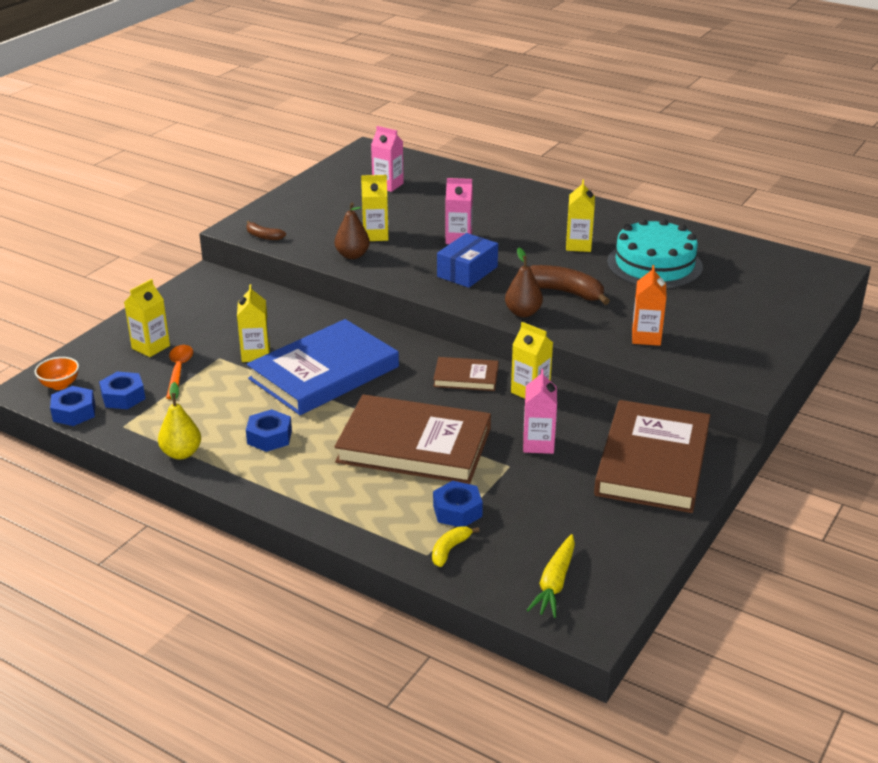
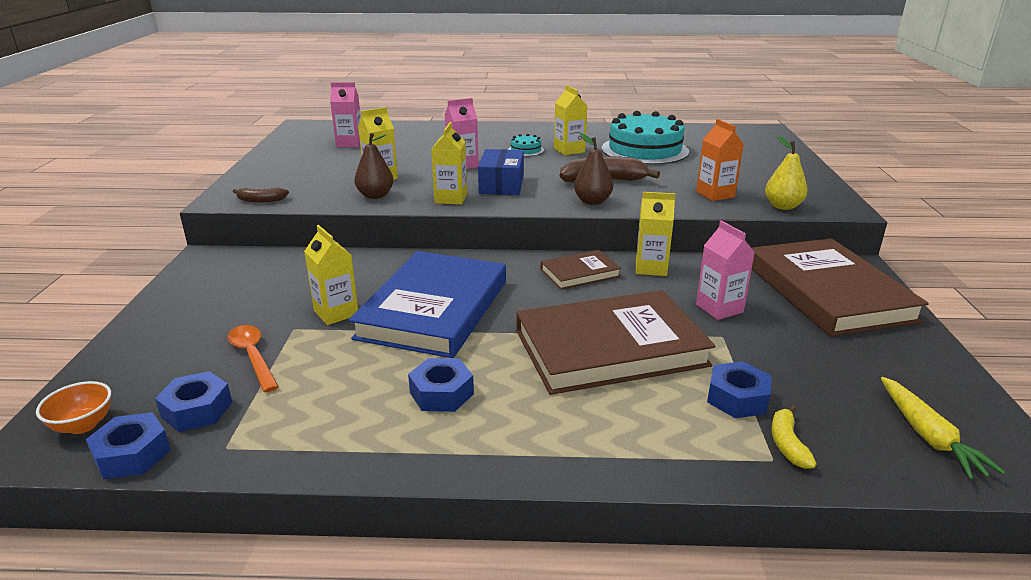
camera: 30 degrees left, 5 degrees down
(150, 347) = (191, 342): yellow carton -> yellow carton (451, 198)
(181, 453) = (344, 453): yellow pear -> yellow pear (782, 206)
(537, 234) = (525, 150): none -> turquoise cake

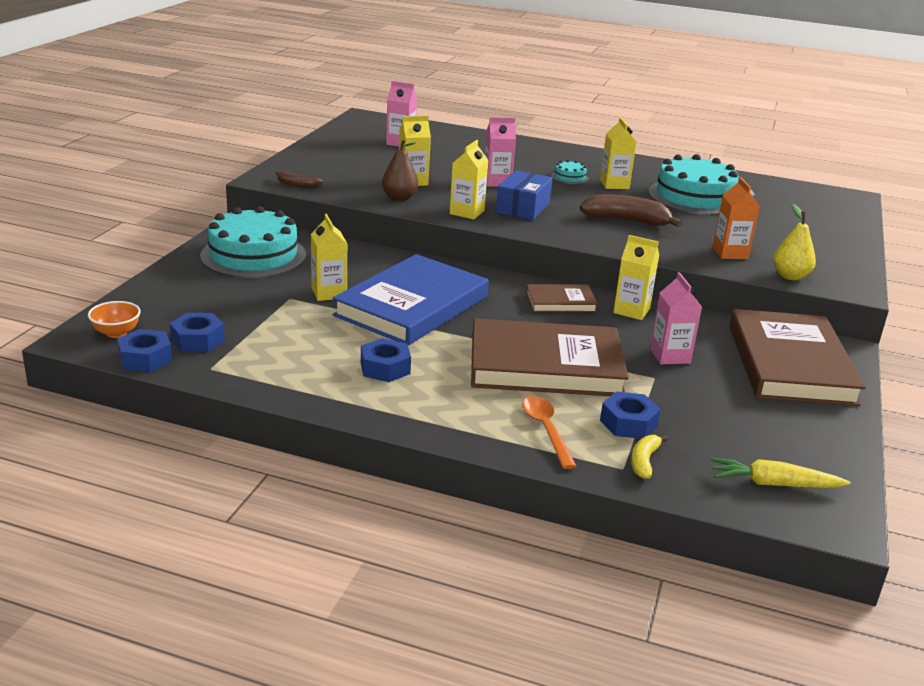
camera: 15 degrees right, 0 degrees up
(232, 286) = (253, 255): none -> turquoise cake
(253, 356) = (250, 312): orange spoon -> orange spoon (546, 430)
(592, 201) = (600, 238): brown pear -> none
(928, 436) = (773, 484): yellow carrot -> yellow carrot turned 90 degrees clockwise

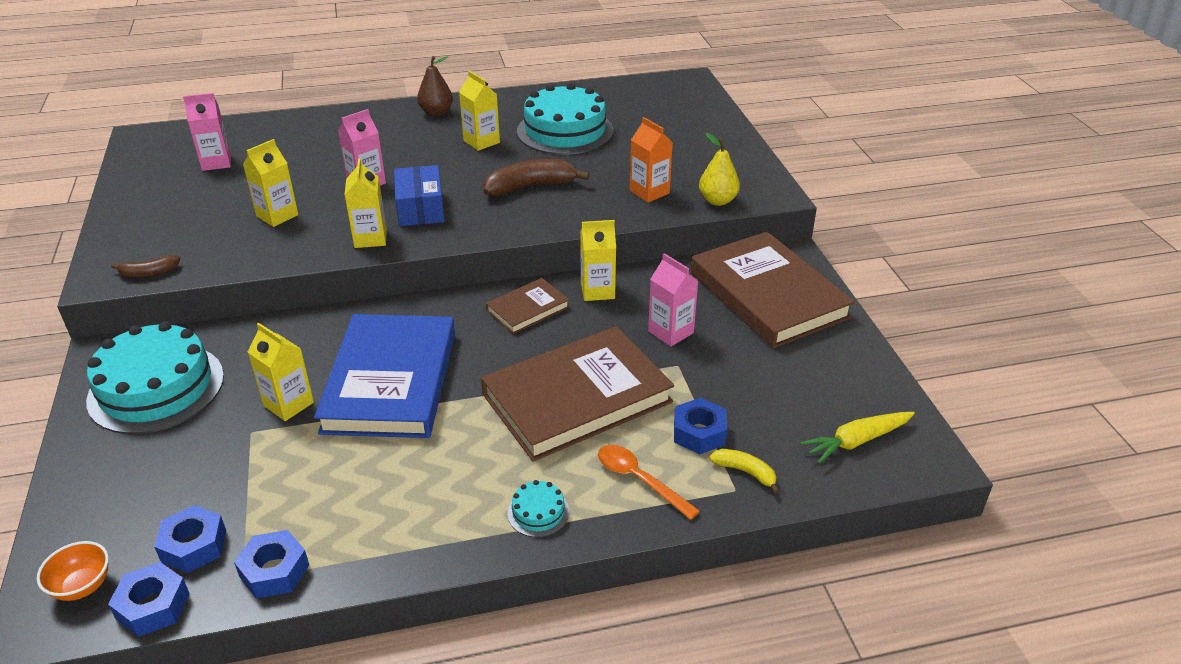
camera: 30 degrees left, 10 degrees up
(385, 368) = (431, 480): blue nut -> blue nut (274, 571)
(399, 198) = (282, 246): brown pear -> brown pear (436, 112)
(569, 177) = (432, 148): turquoise cake -> turquoise cake (538, 512)
(644, 461) = (745, 472): yellow banana -> yellow banana turned 135 degrees clockwise

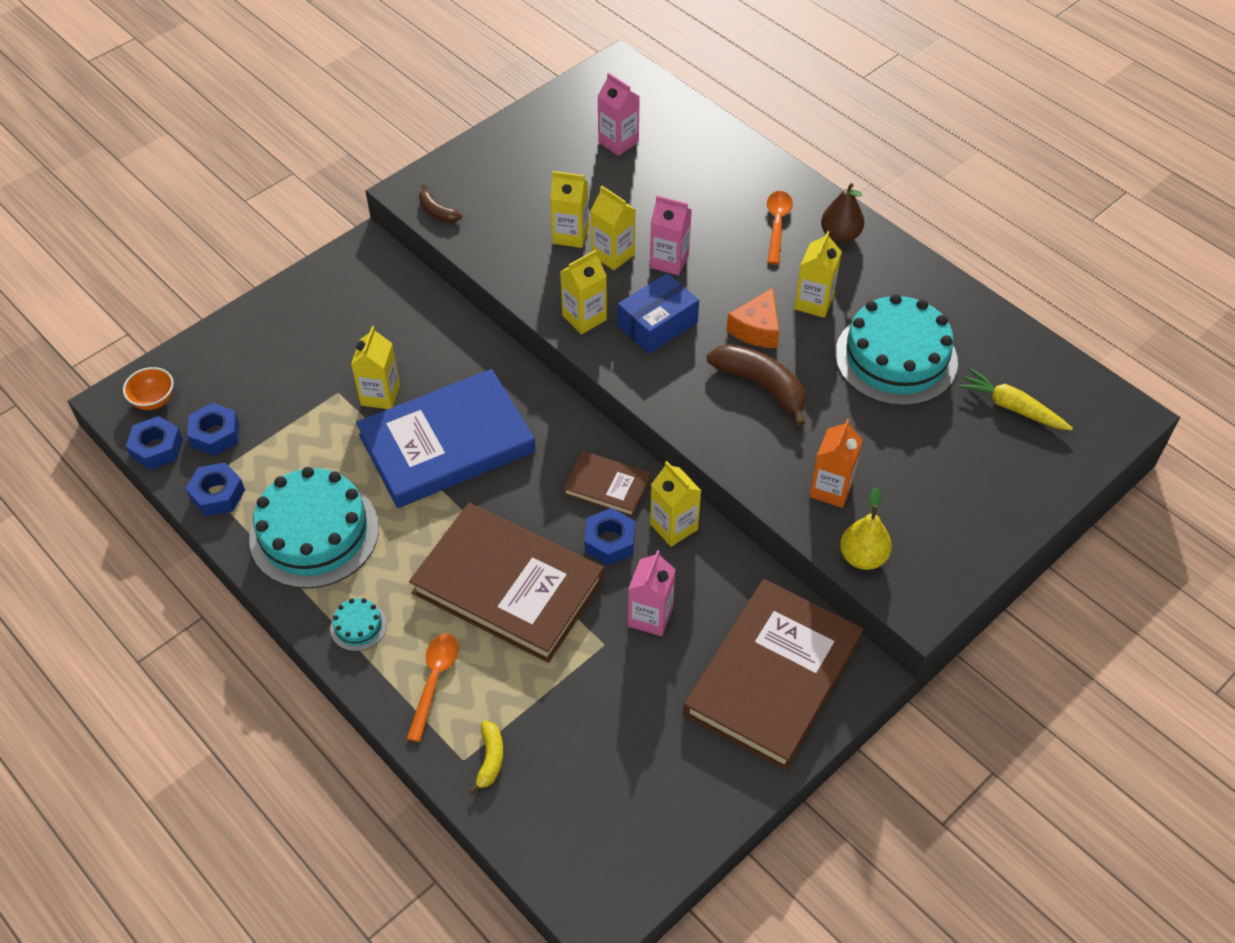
camera: 60 degrees right, 15 degrees up
(156, 388) = (349, 305): turquoise cake -> turquoise cake (314, 533)
(325, 204) = (613, 255): none -> yellow carton
(394, 130) = (777, 225): none -> orange spoon
(477, 170) = (757, 329): none -> orange cheese
(699, 433) = (520, 701): blue nut -> blue nut (609, 541)
(856, 441) = (586, 839): yellow carrot -> yellow carrot (1011, 407)

